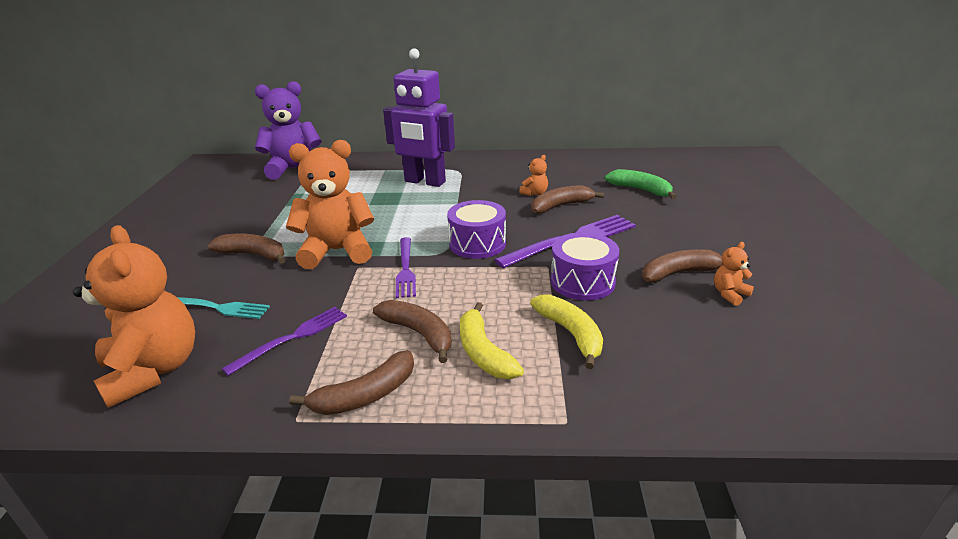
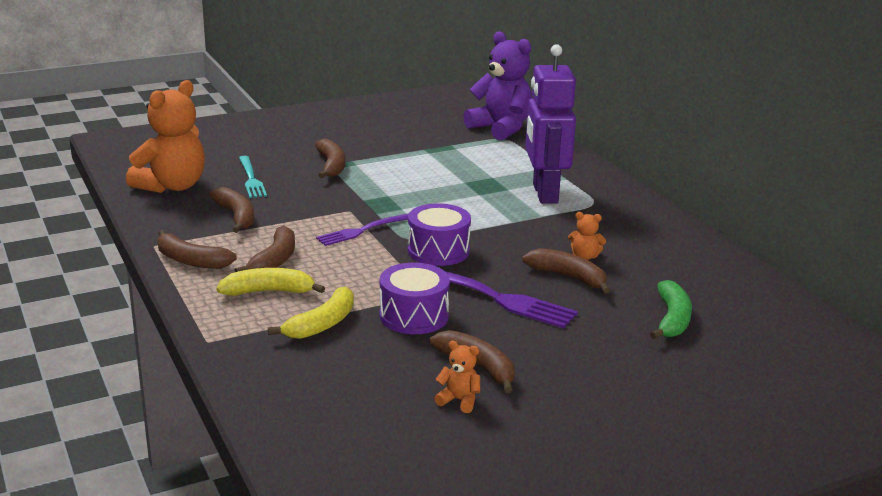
camera: 60 degrees right, 5 degrees down
(293, 337) = (236, 216): purple fork -> brown banana
(337, 251) = (366, 195): orange teddy bear -> none
(483, 352) = (269, 291): yellow banana -> yellow banana turned 45 degrees clockwise

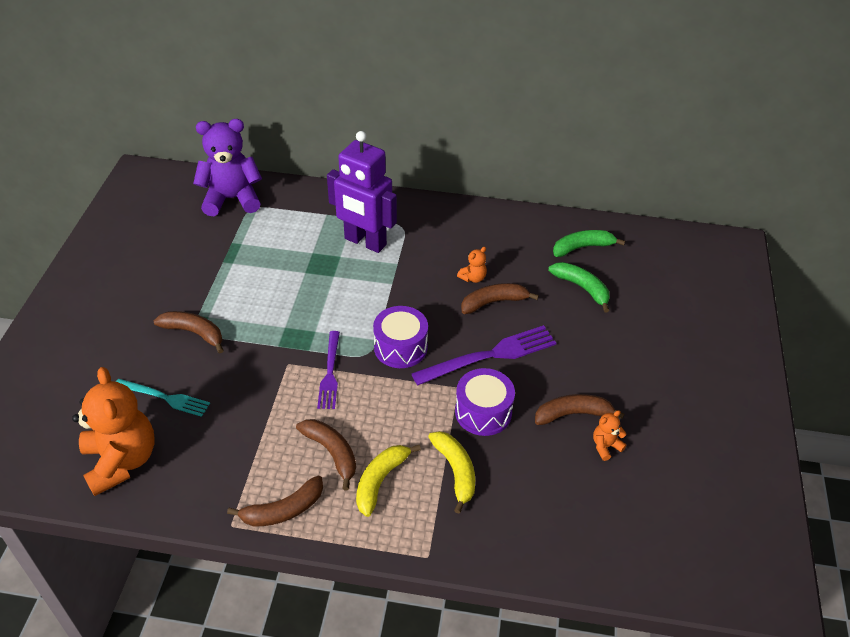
camera: 55 degrees left, 20 degrees up
(236, 216) = (230, 442): brown banana -> none
(735, 301) = (582, 247): none -> green banana

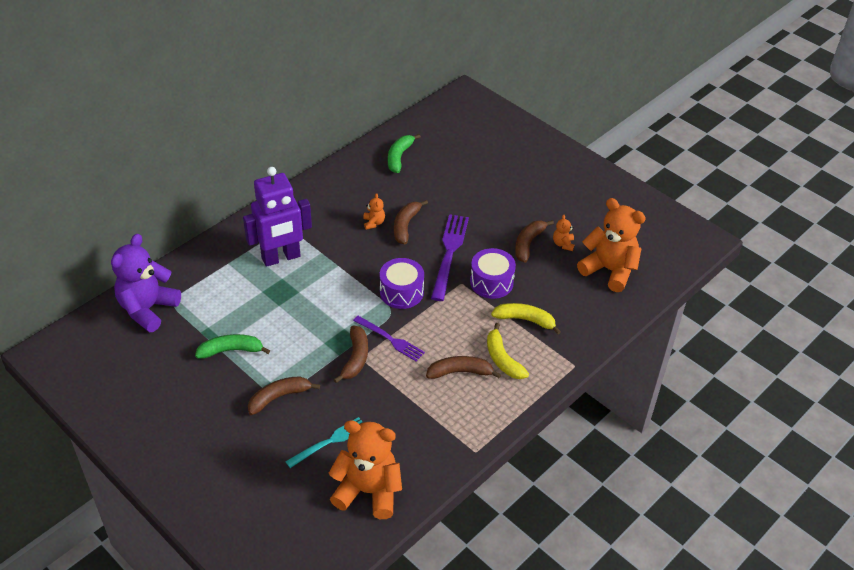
camera: 55 degrees left, 0 degrees up
(283, 510) = (485, 418): brown banana -> brown banana (355, 358)
(582, 288) = (434, 179): green banana -> green banana (231, 350)
(611, 514) = (609, 270): none -> orange teddy bear

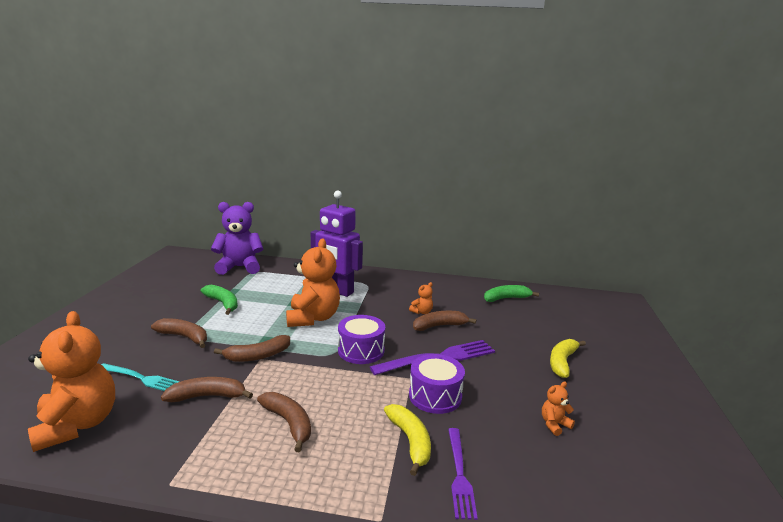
camera: 55 degrees right, 25 degrees down
(391, 340) = (297, 366): purple fork -> purple fork (460, 475)
(502, 359) = (334, 447): yellow banana -> yellow banana (562, 362)
(528, 244) = (518, 399): brown banana -> brown banana (208, 396)
(609, 270) = (573, 482): orange teddy bear -> orange teddy bear (313, 318)

